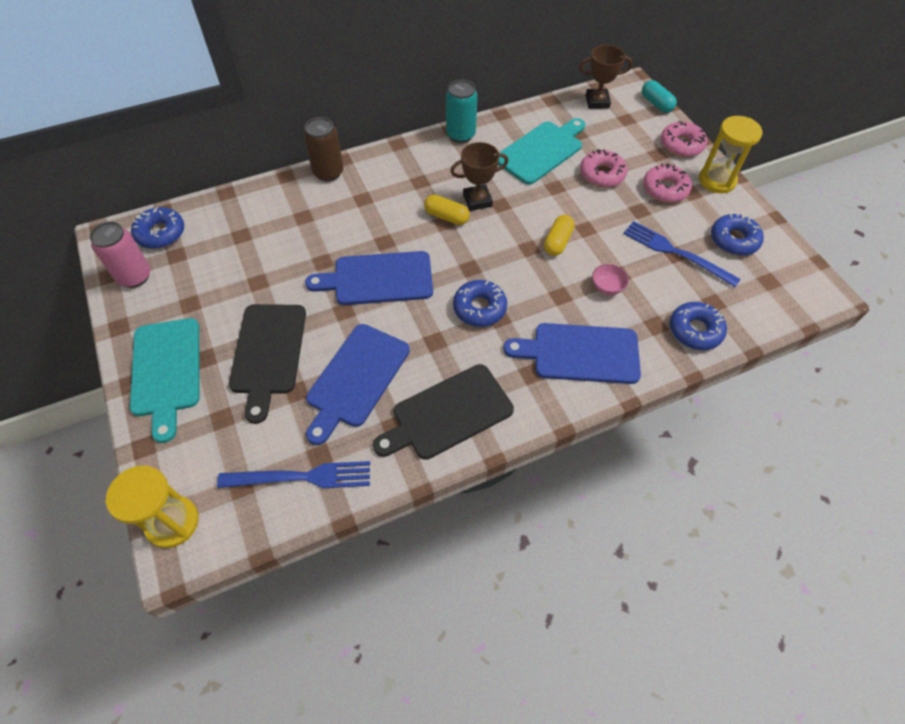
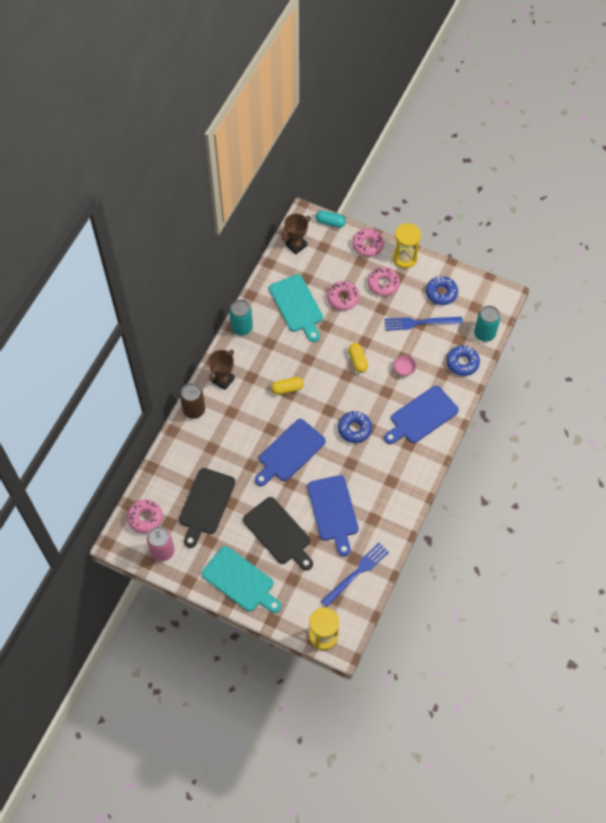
camera: 40 degrees left, 5 degrees up
(161, 233) = (145, 518): blue donut -> pink donut
(448, 413) = (390, 493): black cutting board -> black cutting board (206, 504)
(477, 200) = (293, 366): brown trophy -> brown trophy (223, 380)
(541, 151) = (297, 306): turquoise cutting board -> turquoise cutting board turned 150 degrees clockwise
(757, 318) = (484, 334): none -> turquoise can

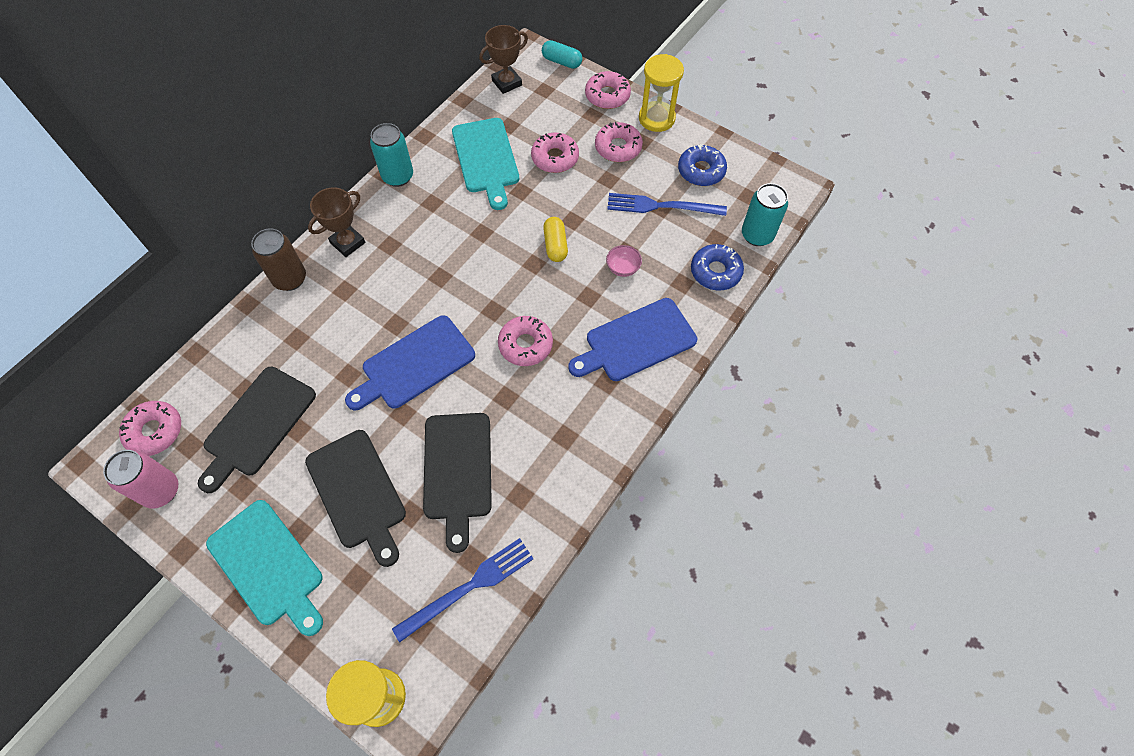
camera: 10 degrees right, 0 degrees up
(287, 389) = (439, 269): yellow capsule -> none
(333, 511) = (457, 471): blue cutting board -> black cutting board
(354, 429) = (525, 345): blue donut -> pink donut

